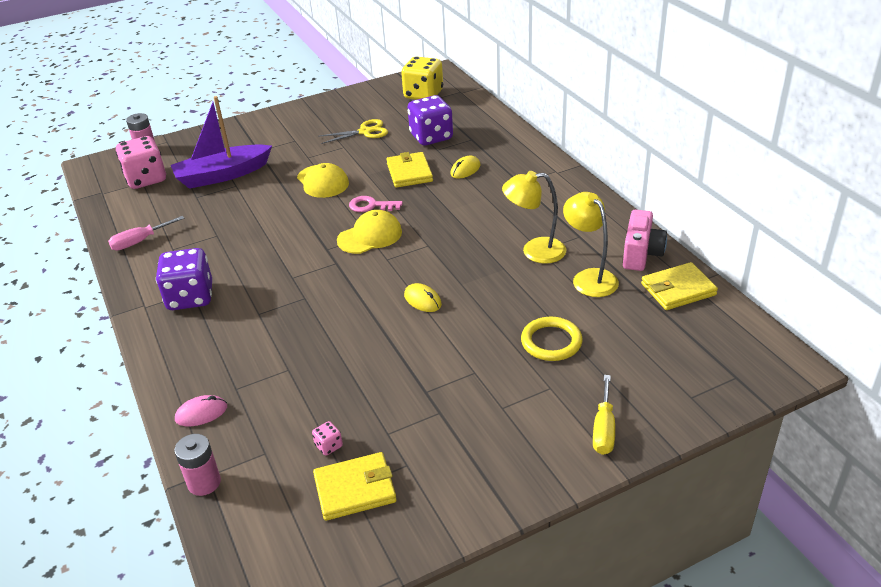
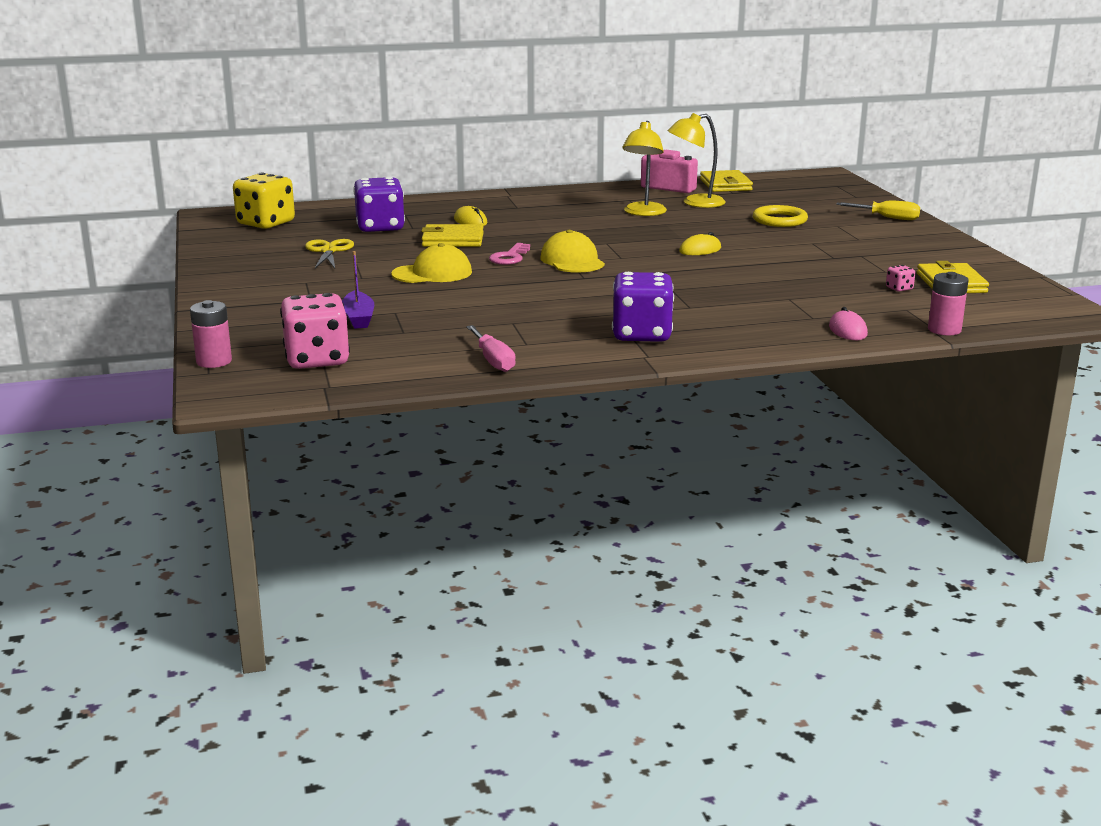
camera: 80 degrees left, 15 degrees down
(222, 175) = (358, 318): purple boat -> purple boat, size x0.54

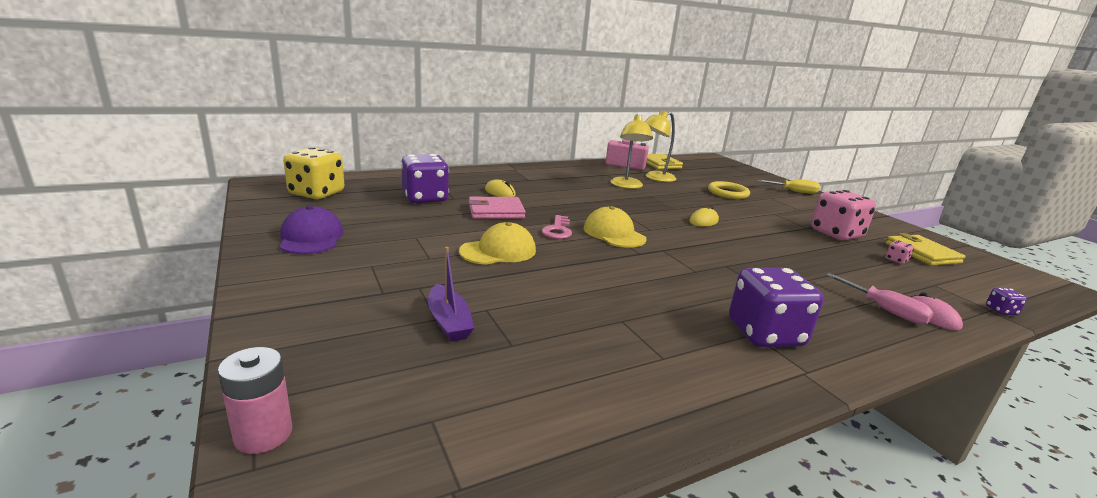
camera: 15 degrees left, 0 degrees up
(255, 261) = (311, 237): none -> purple cap
(317, 360) = (422, 415): pink dice -> pink dice (836, 234)
(329, 251) = (385, 224): yellow scissors -> none
(453, 240) = (496, 211): yellow wallet -> pink wallet
(493, 361) = (650, 396): pink screwdriver -> pink screwdriver (885, 310)
(944, 330) = (1001, 311): pink battery -> purple dice

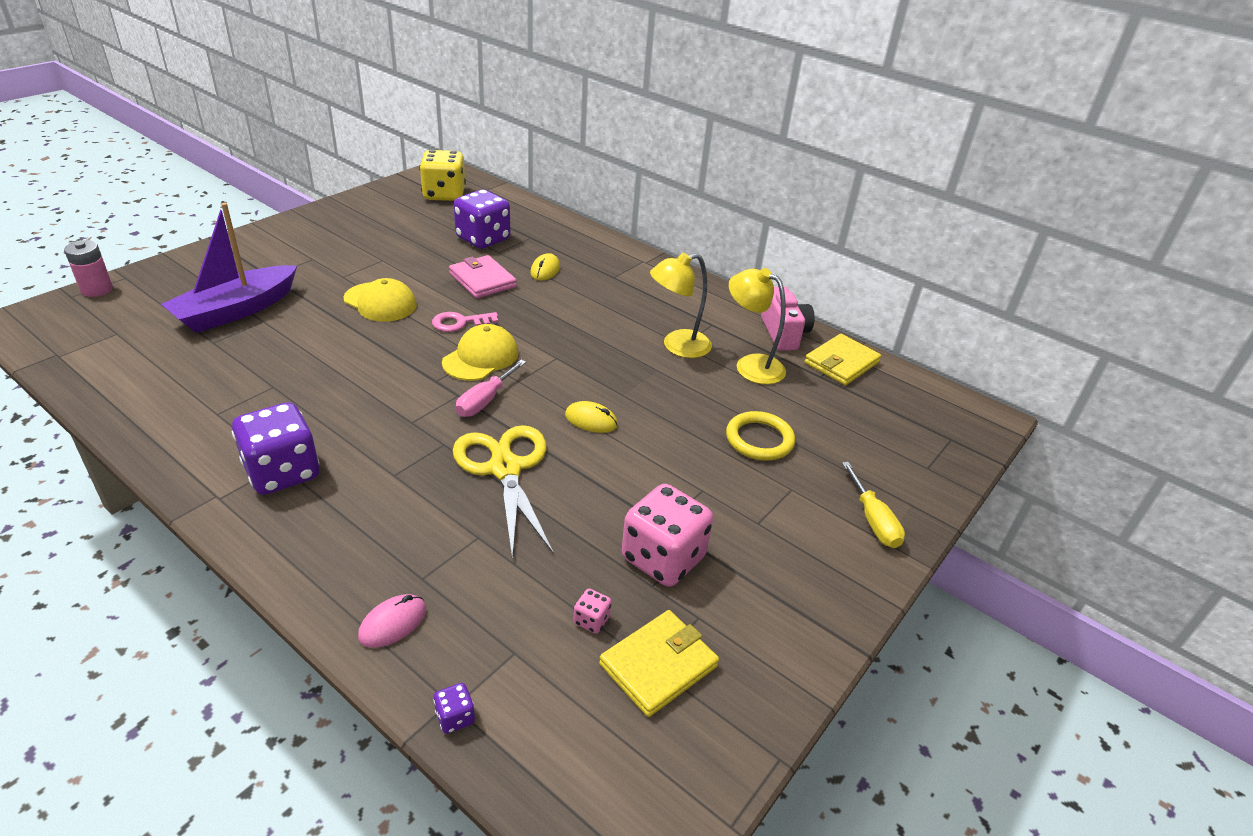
camera: 65 degrees right, 15 degrees up
(311, 237) = (347, 223): purple cap -> none
(449, 322) = (236, 310): purple boat -> purple boat, size x1.84
(756, 253) = (505, 468): none -> yellow scissors
(885, 310) = (388, 577): pink screwdriver -> pink screwdriver (485, 401)

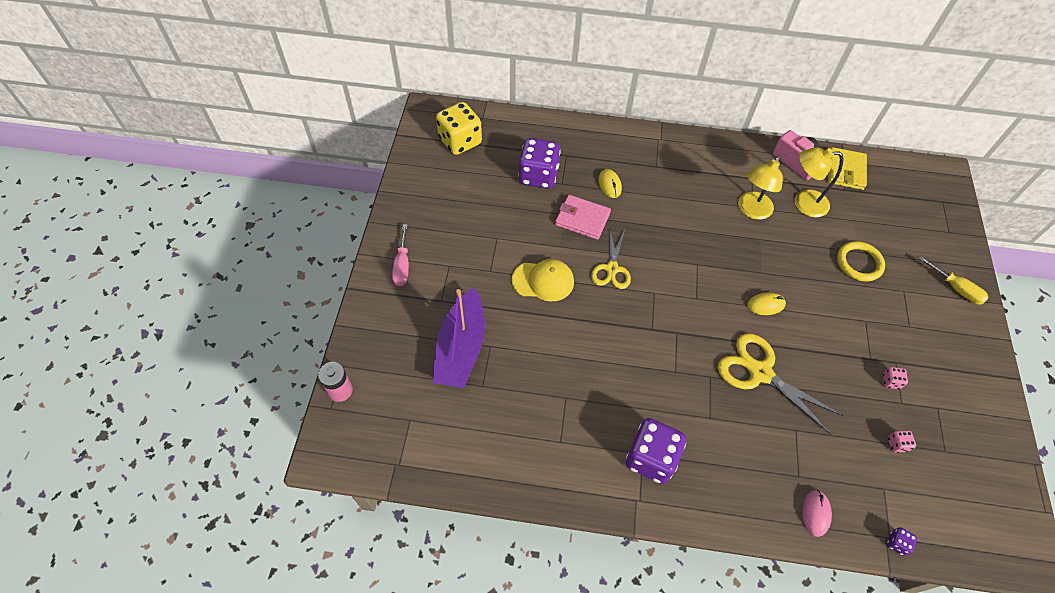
camera: 30 degrees left, 20 degrees up
(460, 323) = (612, 269): pink key -> yellow scissors
(481, 357) = (656, 292): yellow cap -> none
(485, 401) = (696, 327): pink screwdriver -> pink screwdriver (402, 265)
(658, 665) = (947, 449): yellow wallet -> none
(663, 558) = (890, 381): pink dice -> pink dice, size x0.41

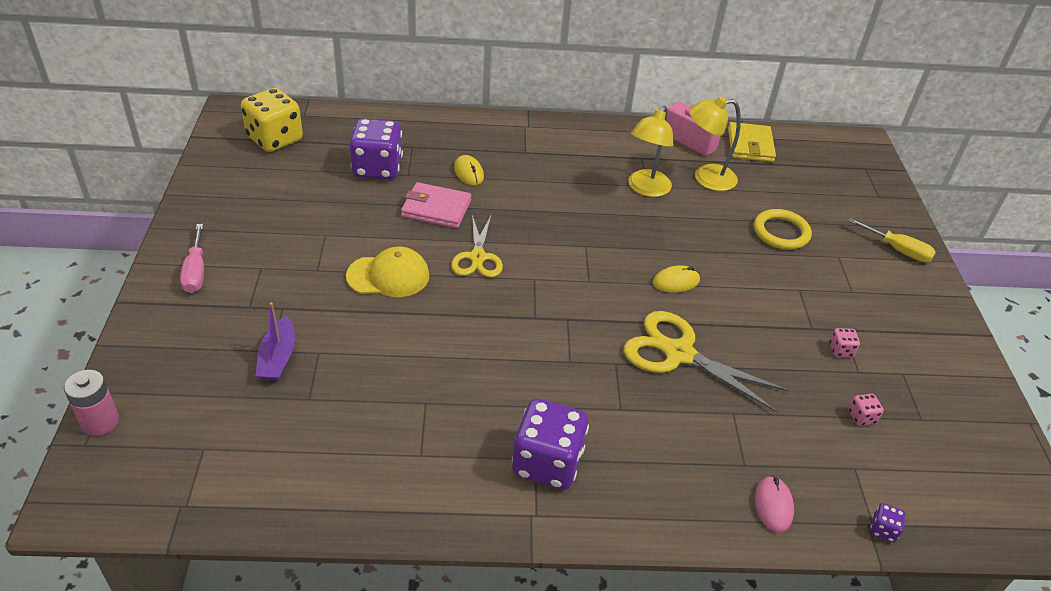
camera: 10 degrees left, 15 degrees down
(461, 348) = (278, 358): purple boat -> purple boat, size x0.54

